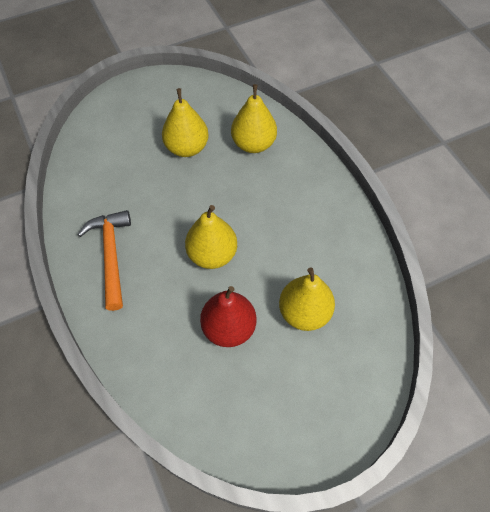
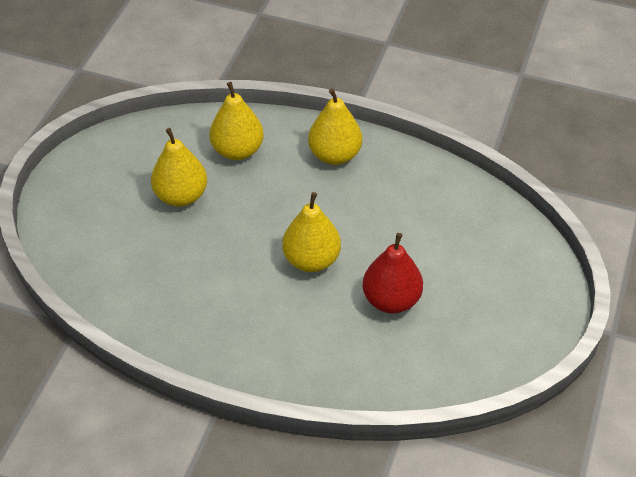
camera: 45 degrees left, 10 degrees down
(111, 255) = (226, 328): orange hammer -> none
(304, 313) = (433, 243): yellow pear -> yellow pear (334, 155)

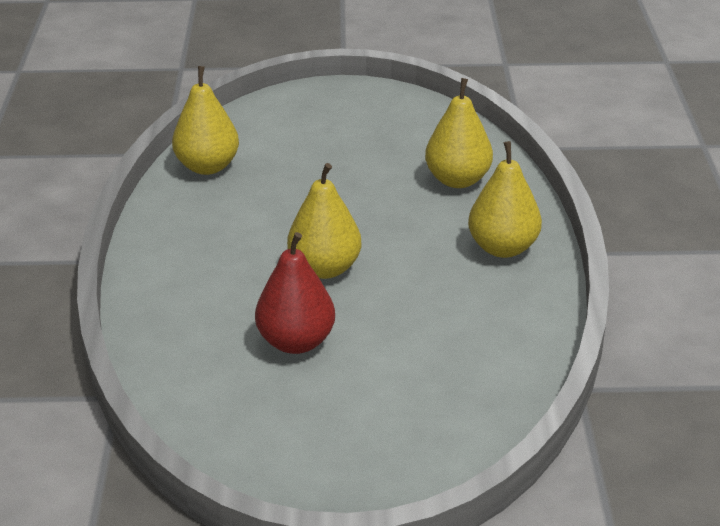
camera: 70 degrees right, 15 degrees down
(181, 196) = (364, 162): yellow pear -> yellow pear (207, 166)

